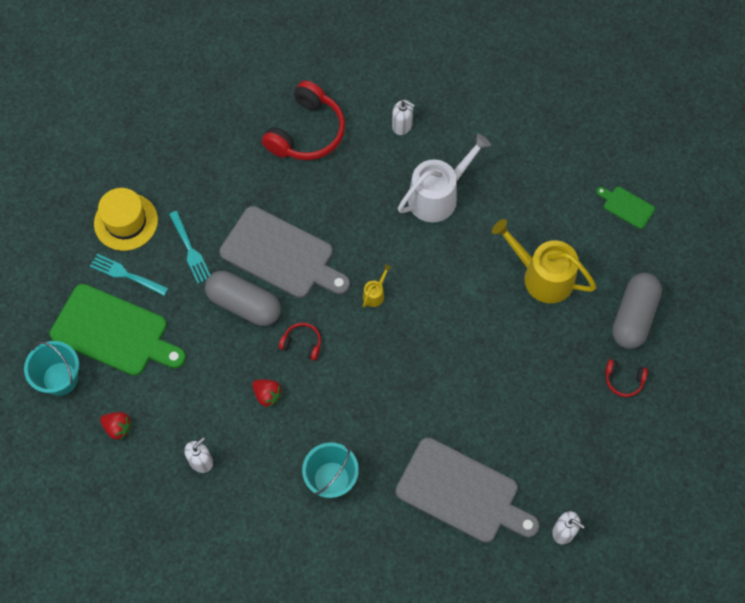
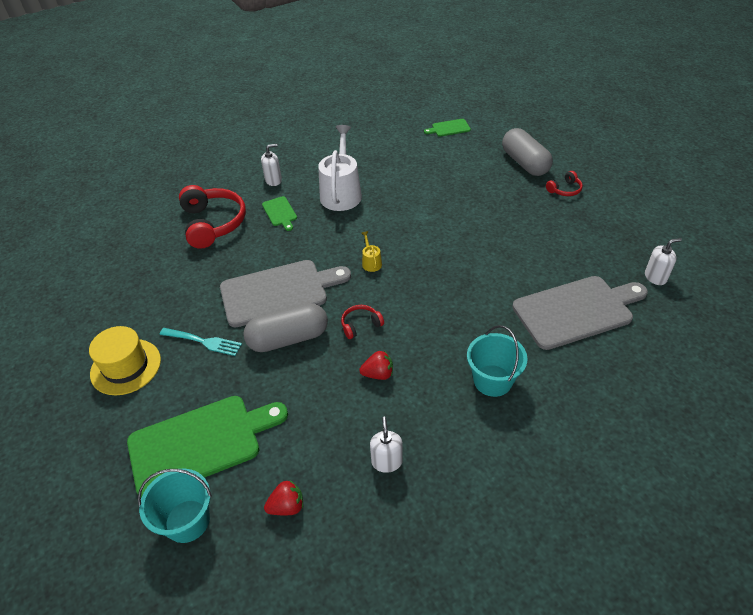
camera: 45 degrees left, 20 degrees down
(126, 274) = (165, 398): turquoise fork -> none
(367, 170) = (280, 212): none -> green cutting board
(542, 276) = (453, 182): yellow watering can -> none

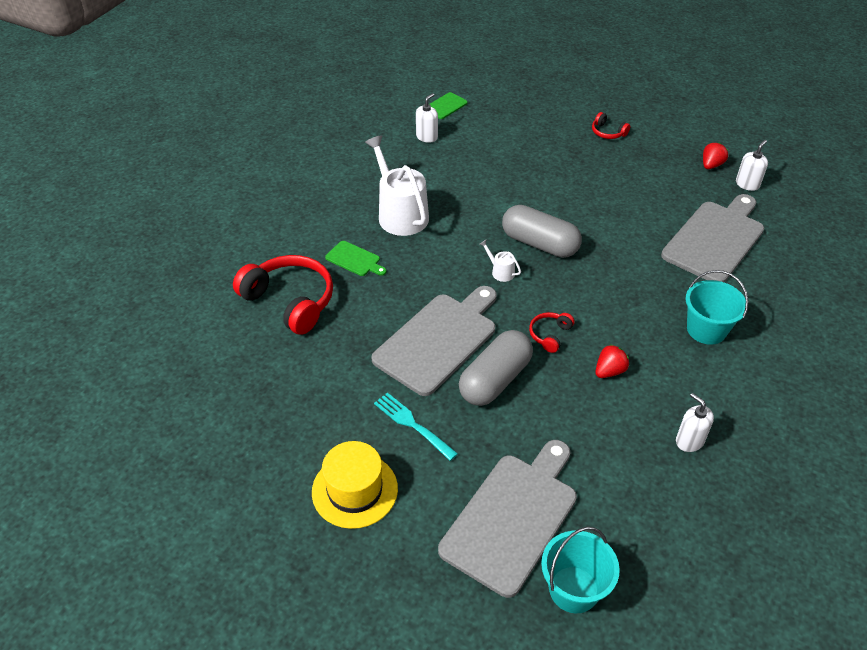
camera: 35 degrees left, 0 degrees up
(200, 443) = (512, 518): green cutting board -> grey cutting board
(203, 342) = (412, 424): turquoise fork -> turquoise fork turned 120 degrees counterclockwise
(273, 180) = (310, 228): white soap dispenser -> white soap dispenser (427, 137)
(287, 506) = (646, 524): red strawberry -> red strawberry (711, 165)
(371, 262) = (500, 272): yellow watering can -> white watering can
(524, 163) = (549, 119): grey capsule -> grey capsule (539, 244)
(564, 190) = (607, 132): red headphones -> red headphones turned 105 degrees clockwise

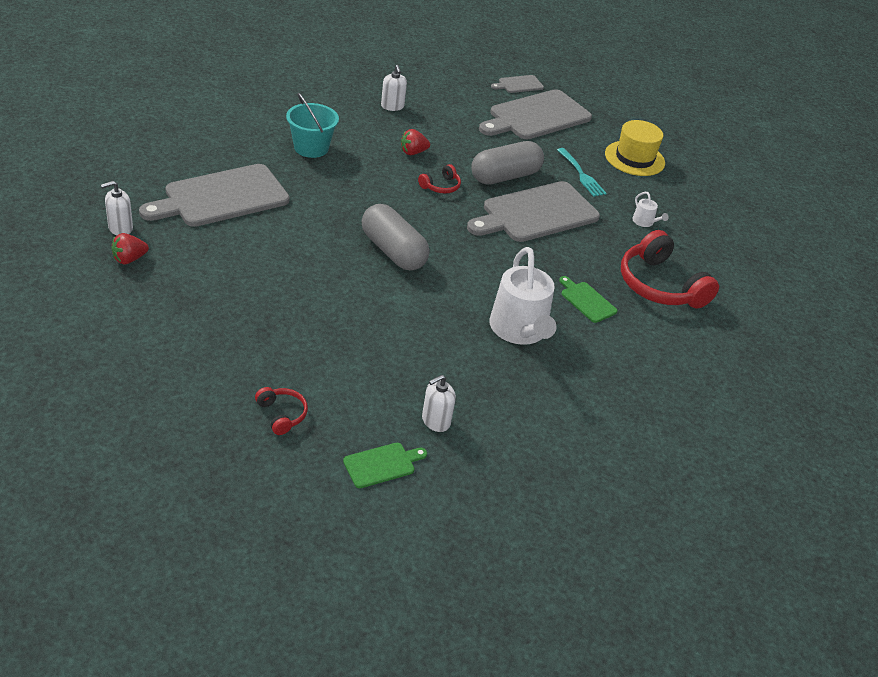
camera: 165 degrees left, 5 degrees down
(500, 272) = (449, 242): white watering can -> white watering can (644, 222)
(573, 589) = (519, 84): turquoise bucket -> grey cutting board
(607, 132) = (198, 340): red headphones -> red headphones (282, 414)

